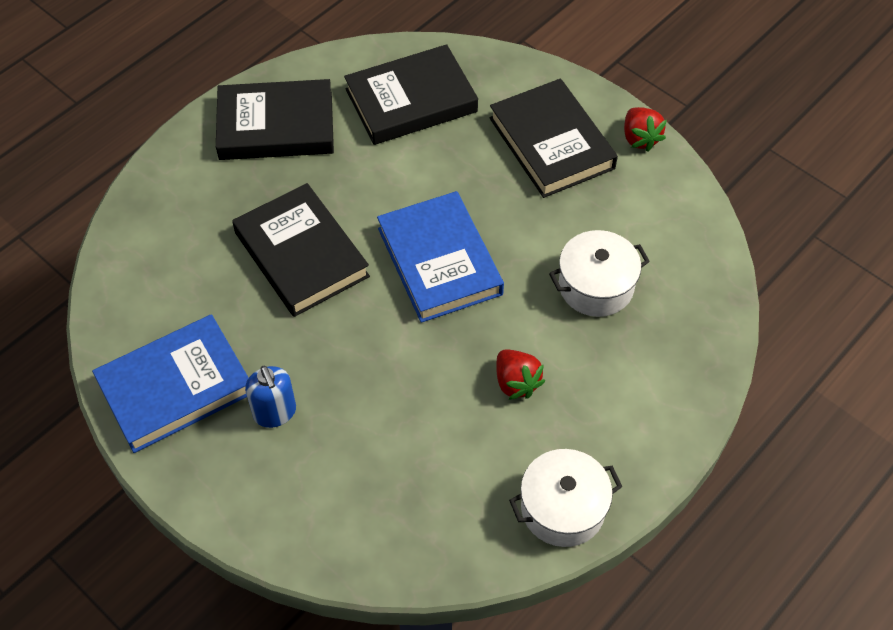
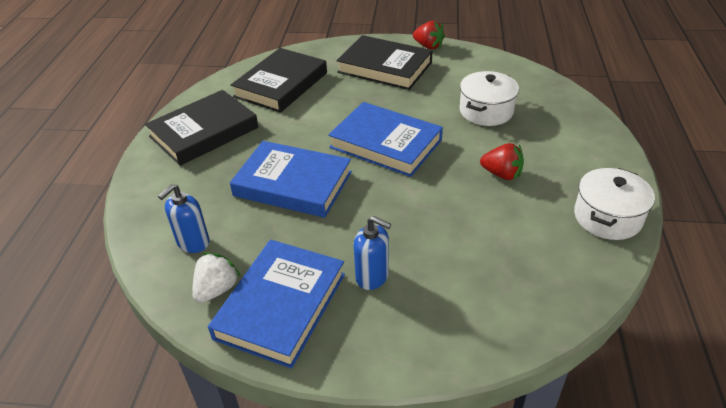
camera: 35 degrees left, 15 degrees down
(139, 333) = (217, 289): none -> white strawberry
(159, 266) = (193, 242): none -> blue soap dispenser
(301, 254) = (293, 184): black book -> blue book

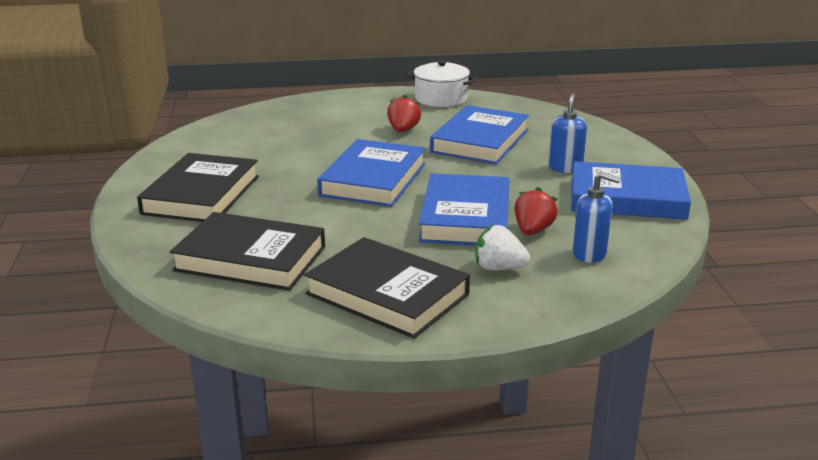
camera: 105 degrees left, 15 degrees down
(217, 289) = (636, 228): white strawberry -> white strawberry (499, 268)
(428, 46) = (145, 174): red strawberry -> red strawberry (533, 231)
(463, 225) = (480, 141): none -> blue book
(486, 111) = (298, 139): white pot -> none

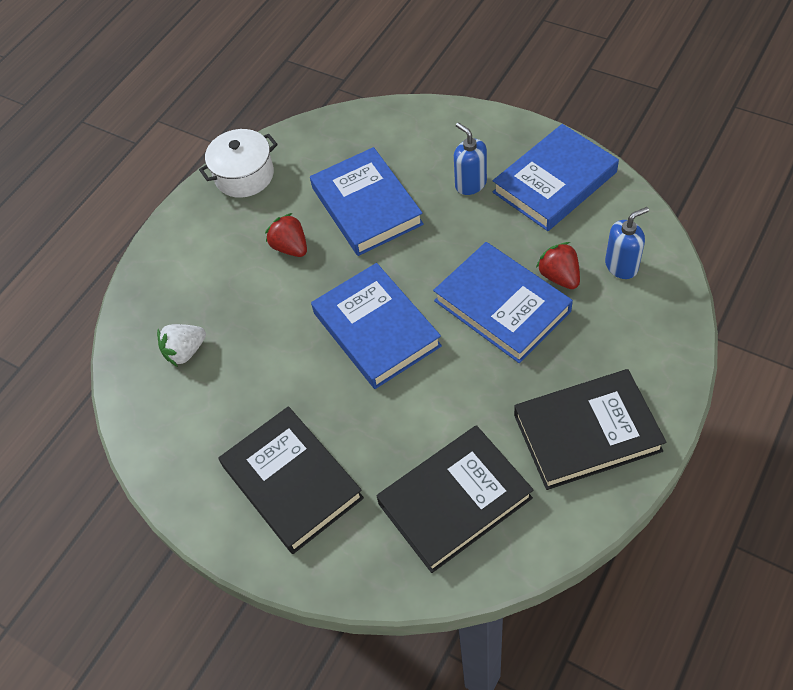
camera: 45 degrees left, 30 degrees up
(499, 268) = (600, 336): white strawberry -> white strawberry (185, 351)

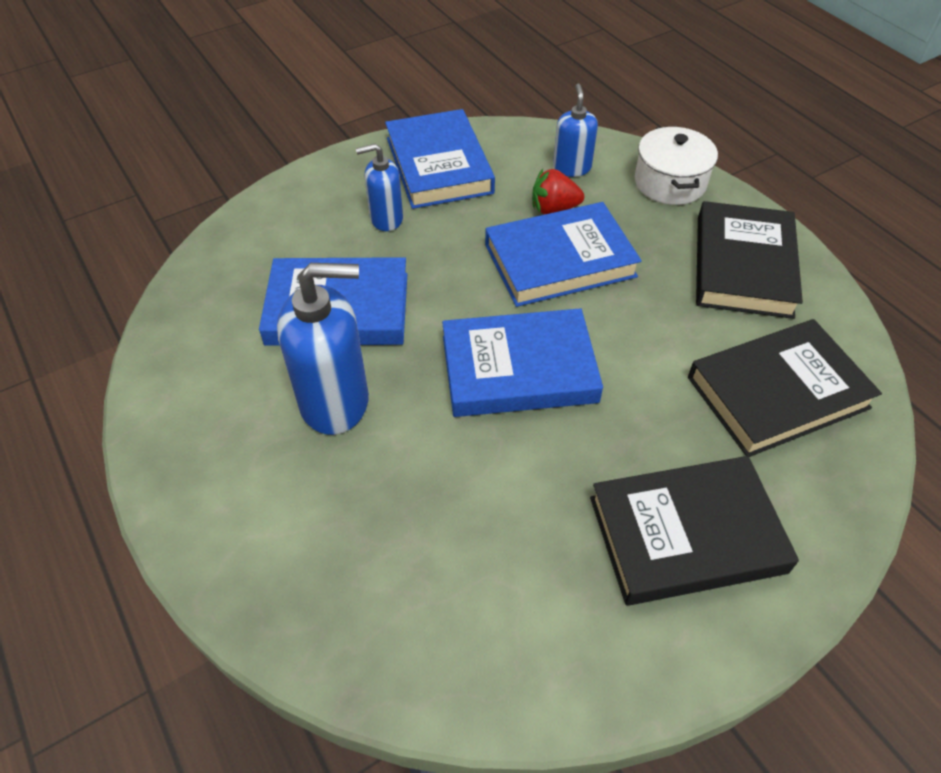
camera: 70 degrees left, 5 degrees down
(185, 351) = (411, 584): white strawberry -> none
(244, 175) = (174, 404): white pot -> white pot (670, 182)
(290, 247) = (335, 401): red strawberry -> blue soap dispenser
(454, 500) = (777, 392): black book -> black book turned 75 degrees clockwise

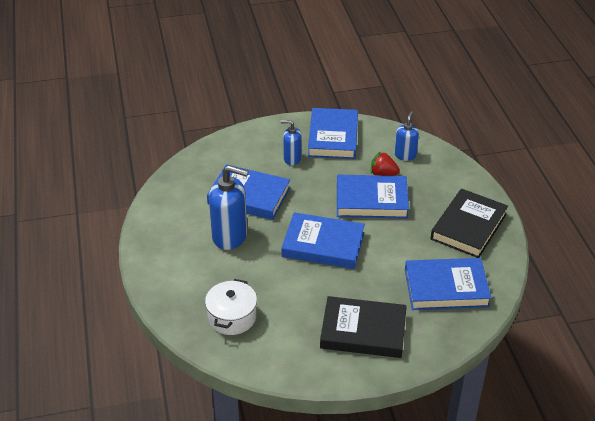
camera: 20 degrees right, 10 degrees down
(670, 182) = (455, 175): white pot -> white pot (232, 317)
(777, 392) = (446, 288): black book -> blue book

